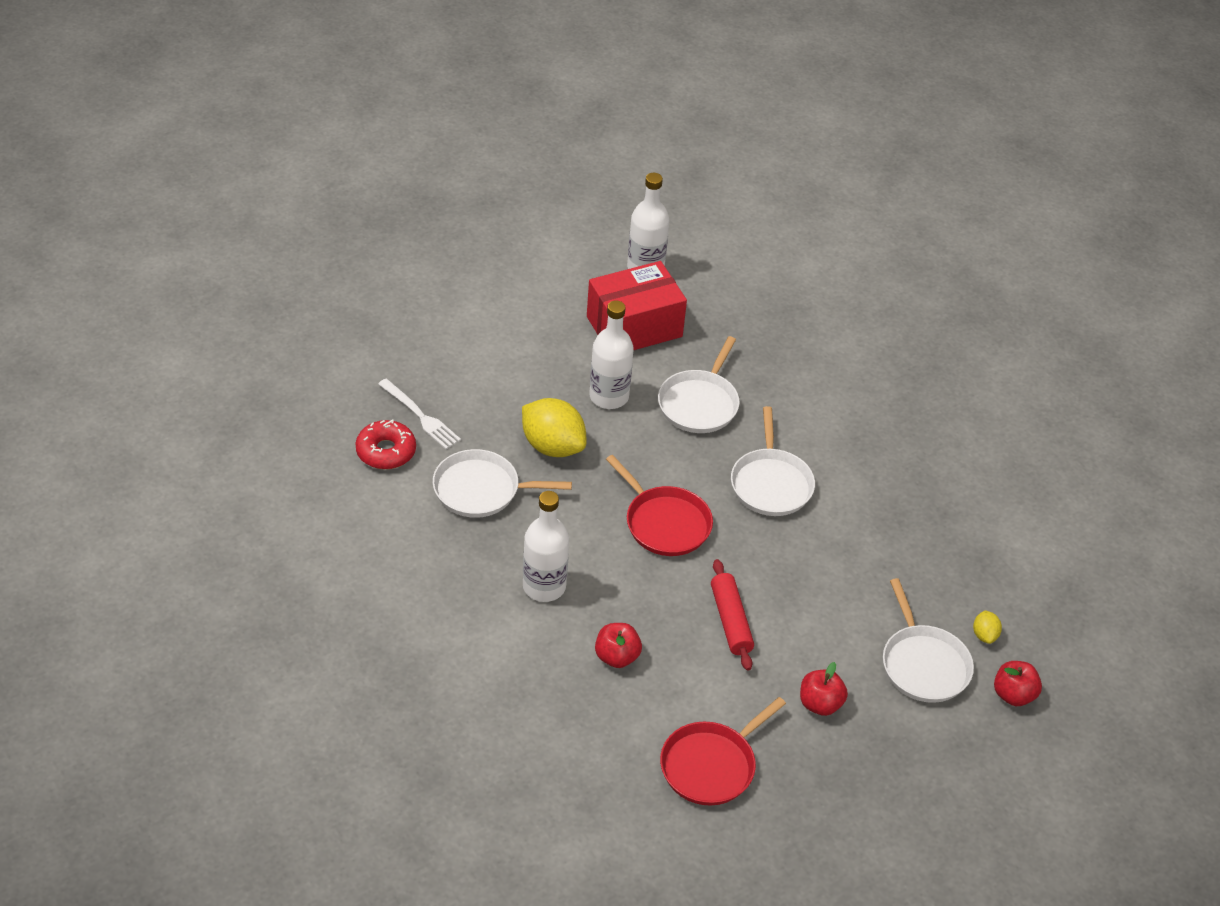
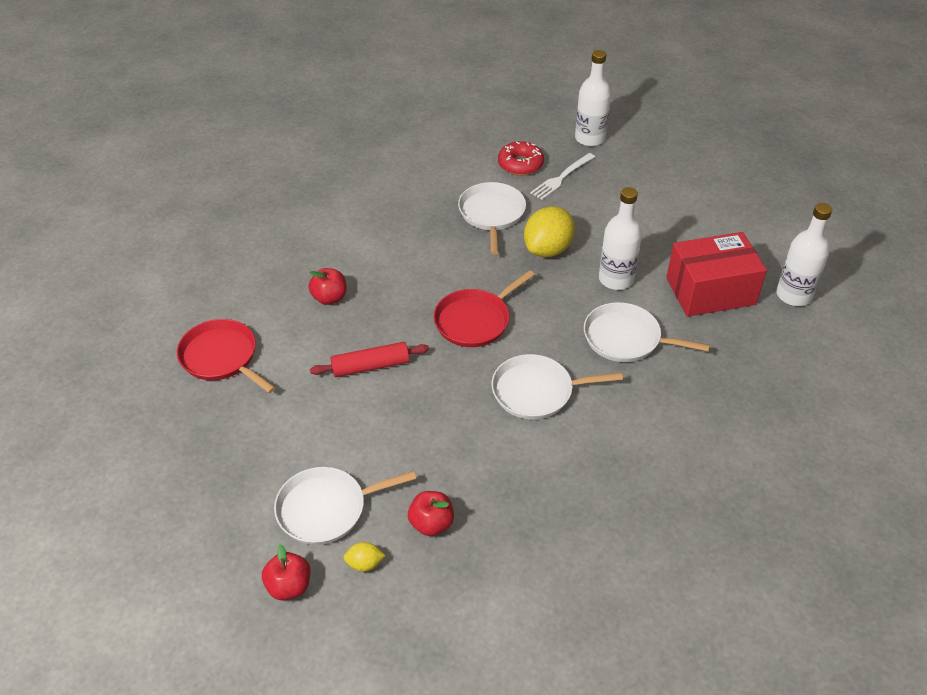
camera: 90 degrees right, 0 degrees up
(544, 586) = (397, 254): white bottle -> white bottle (590, 138)
(634, 327) = (710, 291): red box -> red box turned 75 degrees counterclockwise
(820, 704) = (281, 428): red apple -> red apple (431, 524)

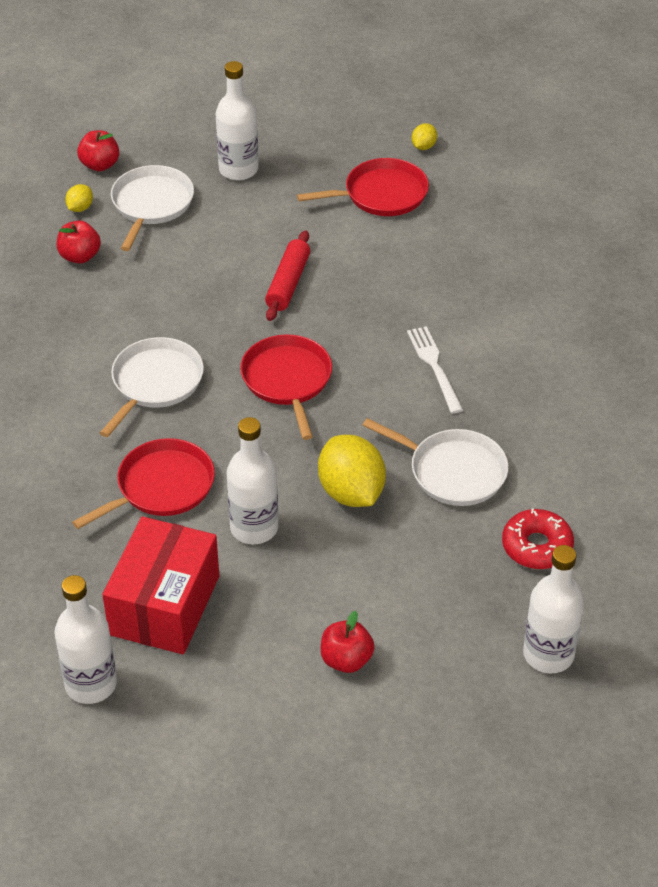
camera: 120 degrees right, 0 degrees up
(138, 357) = (423, 146): none -> yellow lemon
(237, 469) = (238, 169): none -> white bottle
(329, 298) = (408, 288): red apple -> red apple (346, 660)
(561, 178) = (479, 575): white fork -> white fork (434, 366)
(626, 338) = (161, 487): white pan -> red pan

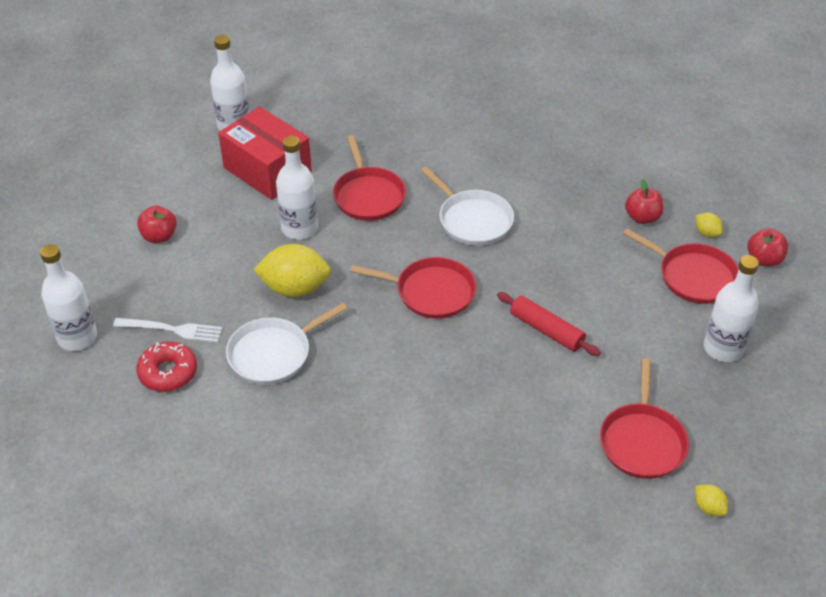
camera: 115 degrees right, 0 degrees up
(151, 205) = (693, 276): white pan -> red pan
(434, 366) = (392, 388): white fork -> white fork (172, 329)

